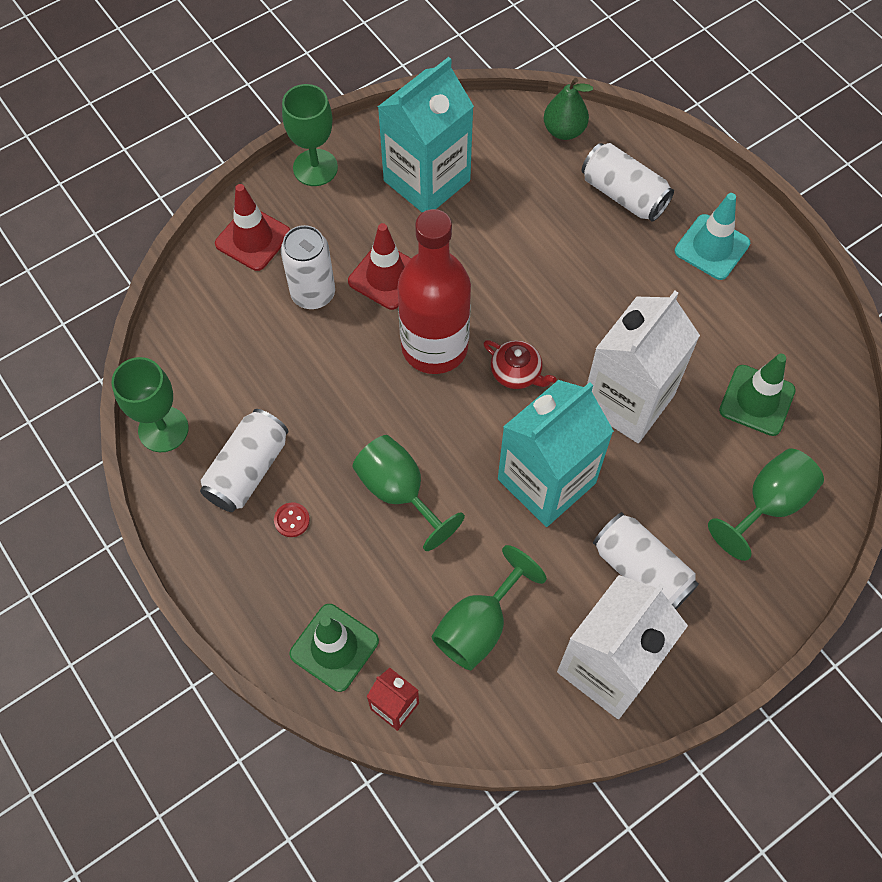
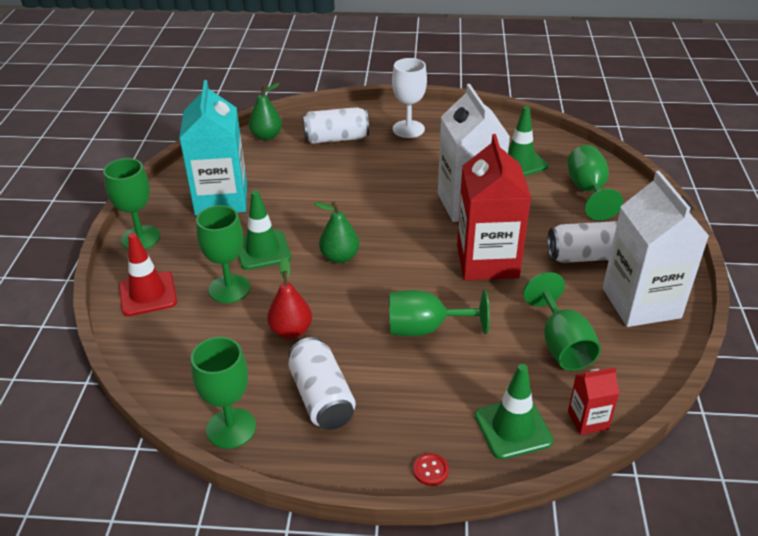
camera: 50 degrees left, 25 degrees down
(292, 520) = (388, 395): red button -> red button (430, 470)
(304, 385) = (291, 330): none -> red pear
(313, 294) = (229, 289): white can -> green goblet
(386, 276) = (262, 250): red traffic cone -> green traffic cone
(434, 347) = (339, 257): red bottle -> green pear
(517, 372) = (399, 234): red teapot -> none
(546, 481) = (487, 261): turquoise carton -> red carton
(712, 247) = (408, 129): turquoise traffic cone -> white goblet

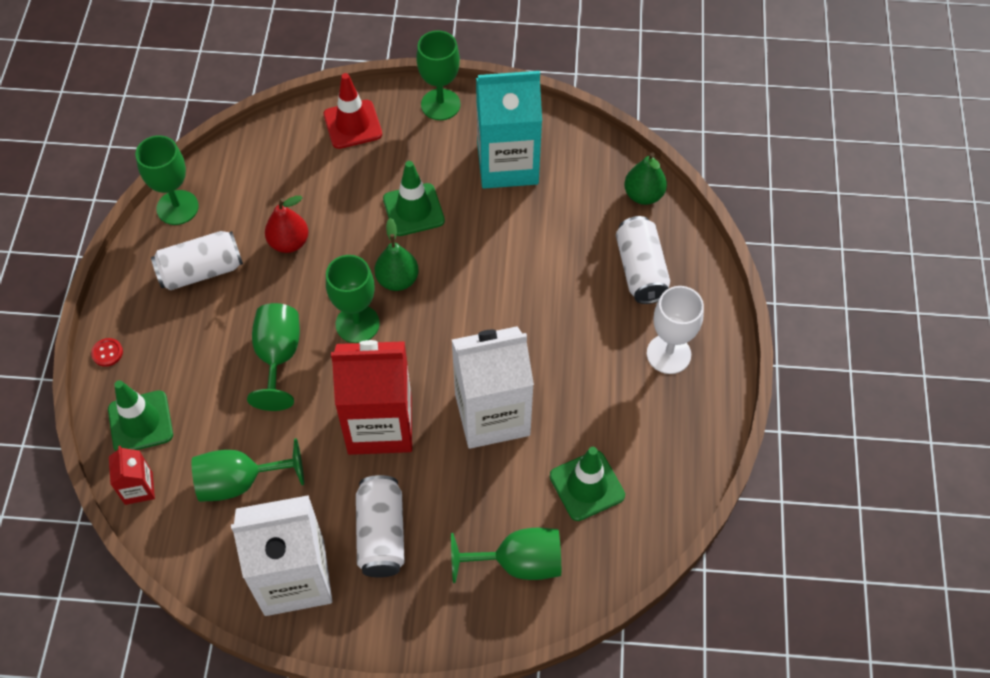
camera: 90 degrees right, 20 degrees up
(229, 289) = (354, 187): green goblet -> green goblet (357, 324)

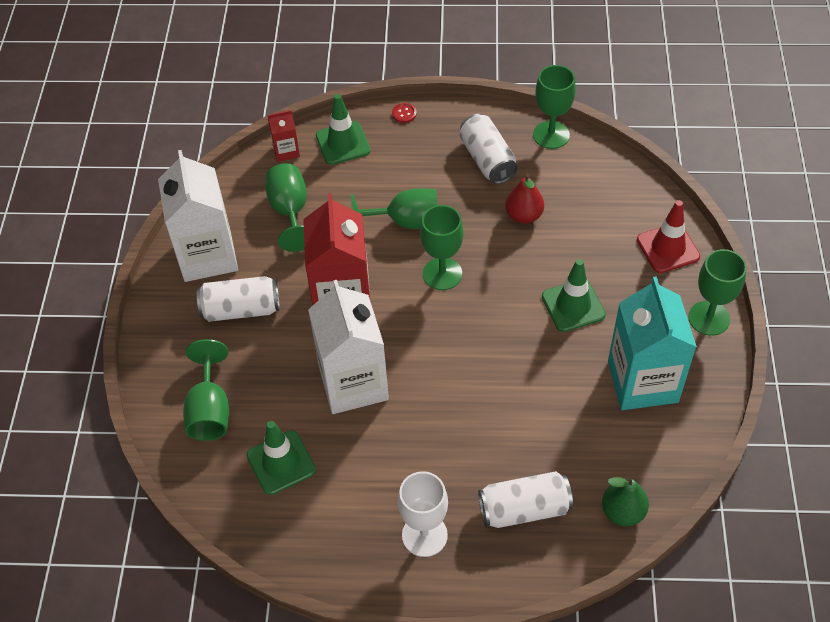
camera: 90 degrees right, 5 degrees down
(397, 280) = (492, 299): green pear -> none

